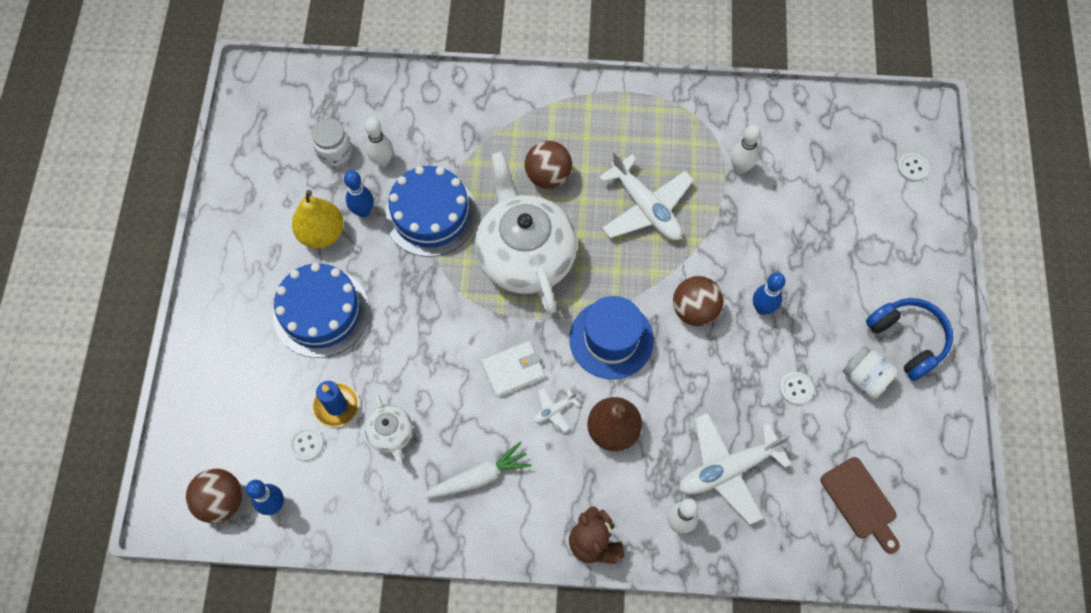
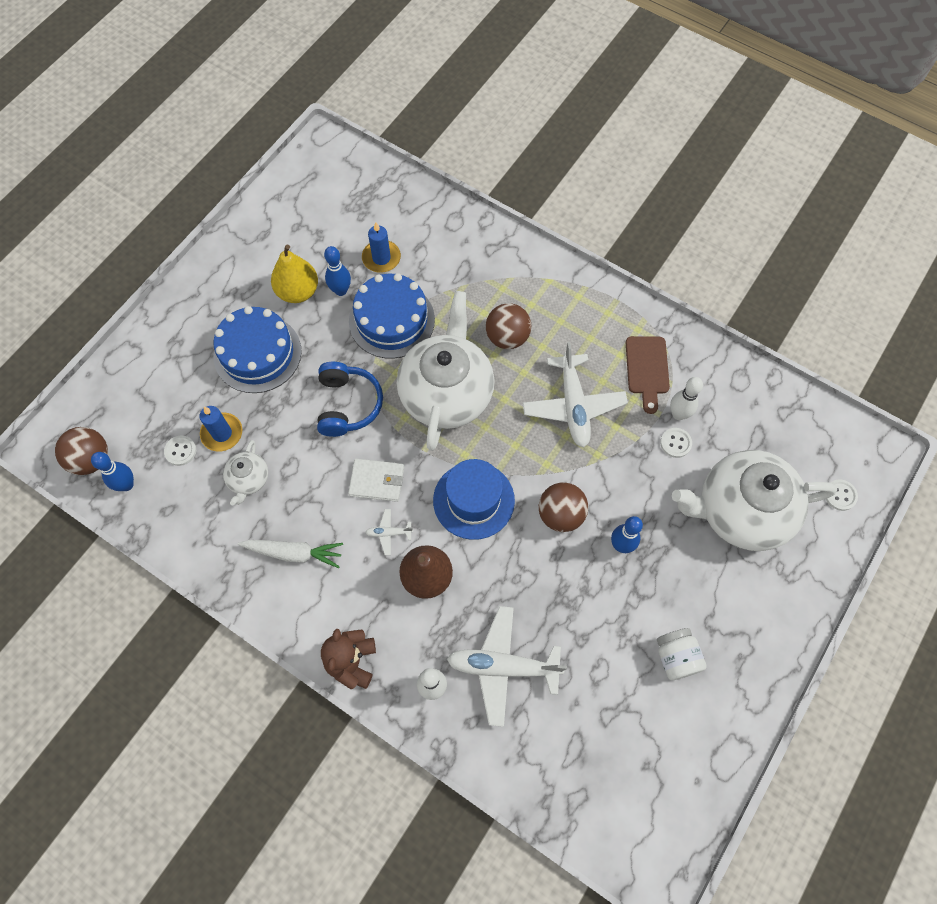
camera: 30 degrees right, 0 degrees up
(334, 152) = (348, 232): white jar -> none
(382, 161) = (381, 258): white bowling pin -> blue candle
(796, 389) = (607, 631): white button -> white button (675, 443)
(841, 224) = (740, 510): none -> white teapot
(860, 502) = (603, 764): brown cutting board -> brown cutting board (647, 369)
(907, 340) = (737, 646): blue headphones -> blue headphones (347, 405)

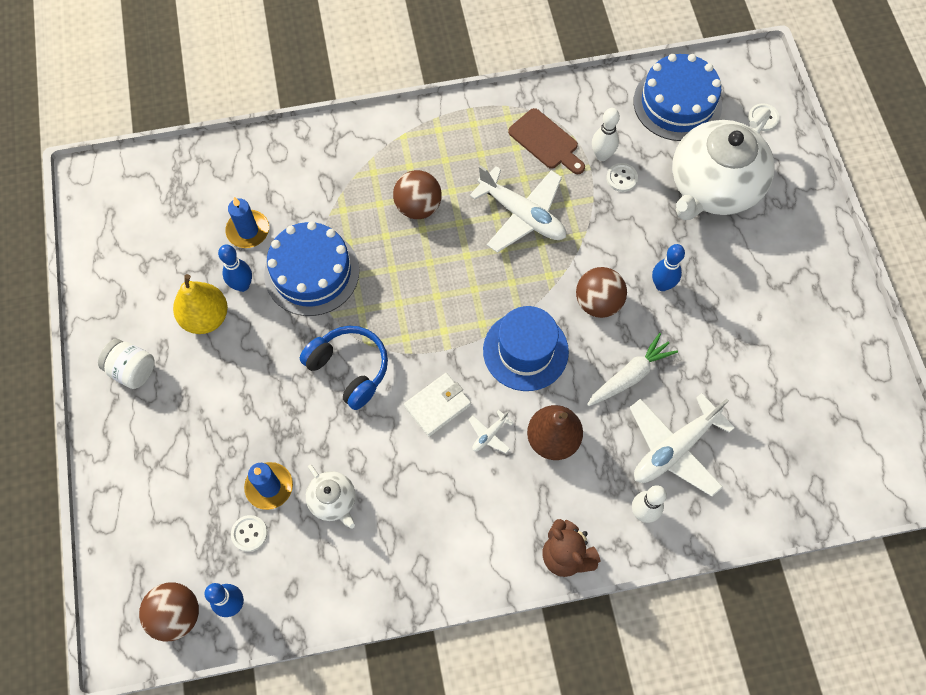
camera: 45 degrees left, 0 degrees up
(257, 353) = (227, 397): blue cake -> blue cake (677, 103)
(294, 553) = (433, 520): white carrot -> white carrot (630, 375)
(447, 392) = (417, 289): white teapot -> none
(676, 657) = (777, 327): white jar -> white jar (132, 370)

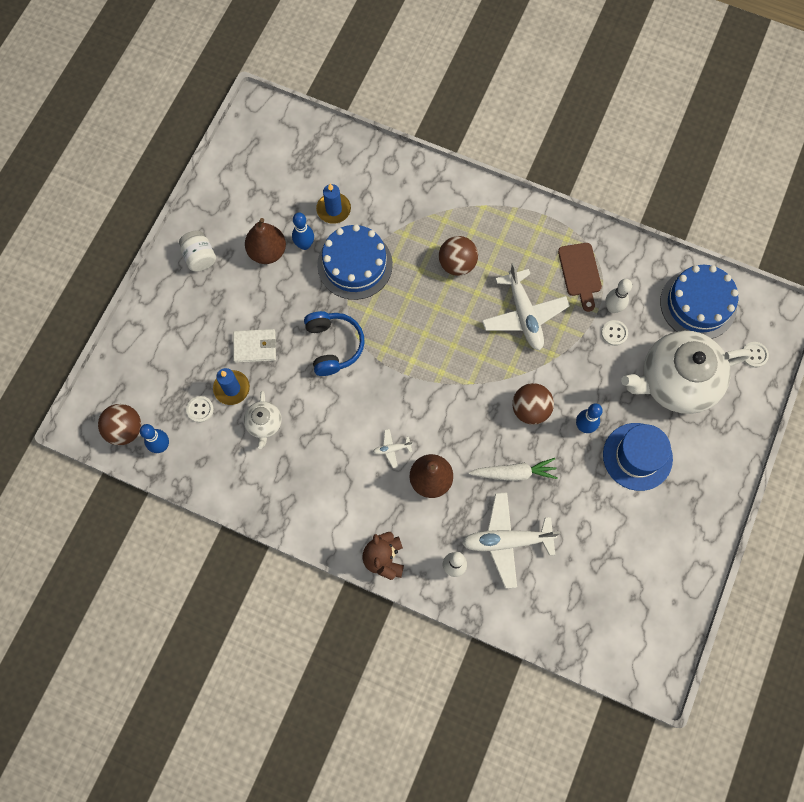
camera: 35 degrees right, 5 degrees up
(206, 317) = (267, 252): yellow pear -> brown pear
(437, 405) = (372, 407): white wallet -> white wallet (255, 347)
(525, 351) = (456, 409): blue hat -> blue hat (637, 456)

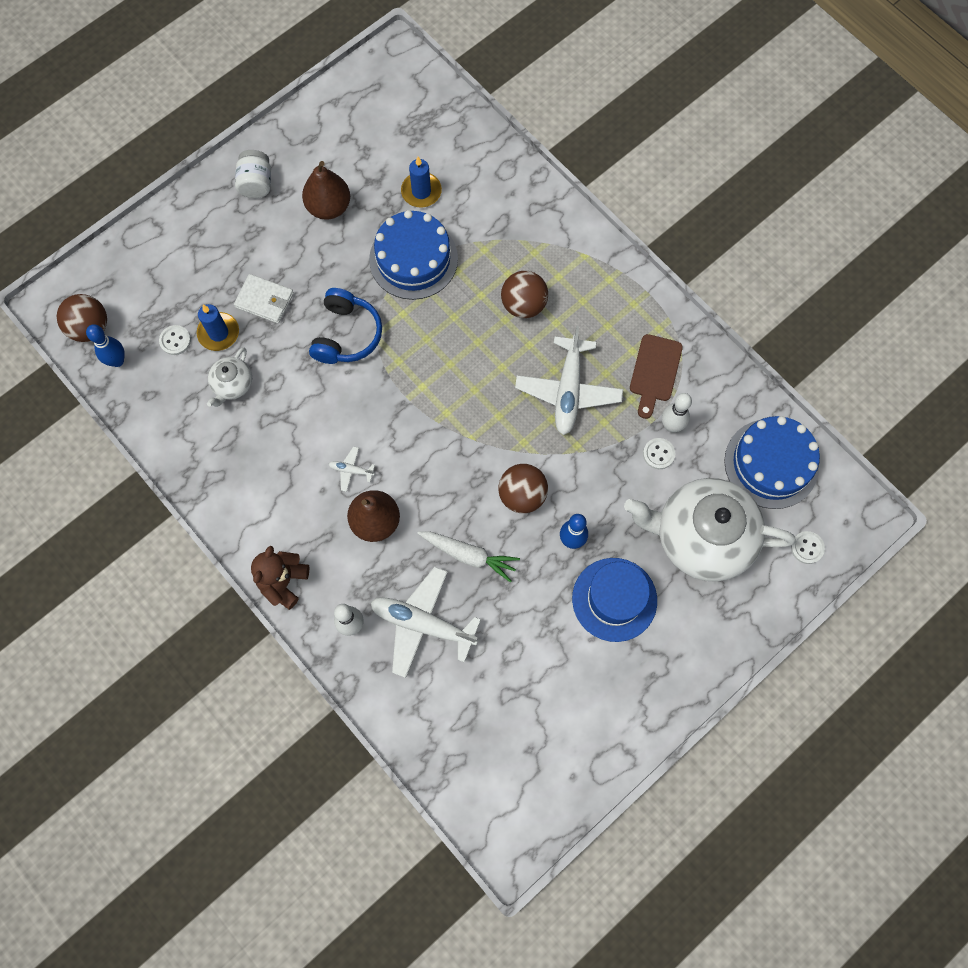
camera: 25 degrees right, 0 degrees up
(304, 245) = (371, 216): blue bowling pin -> none

